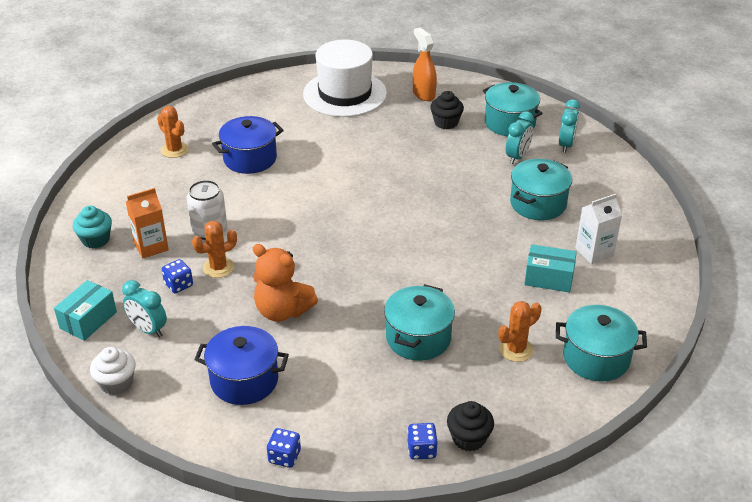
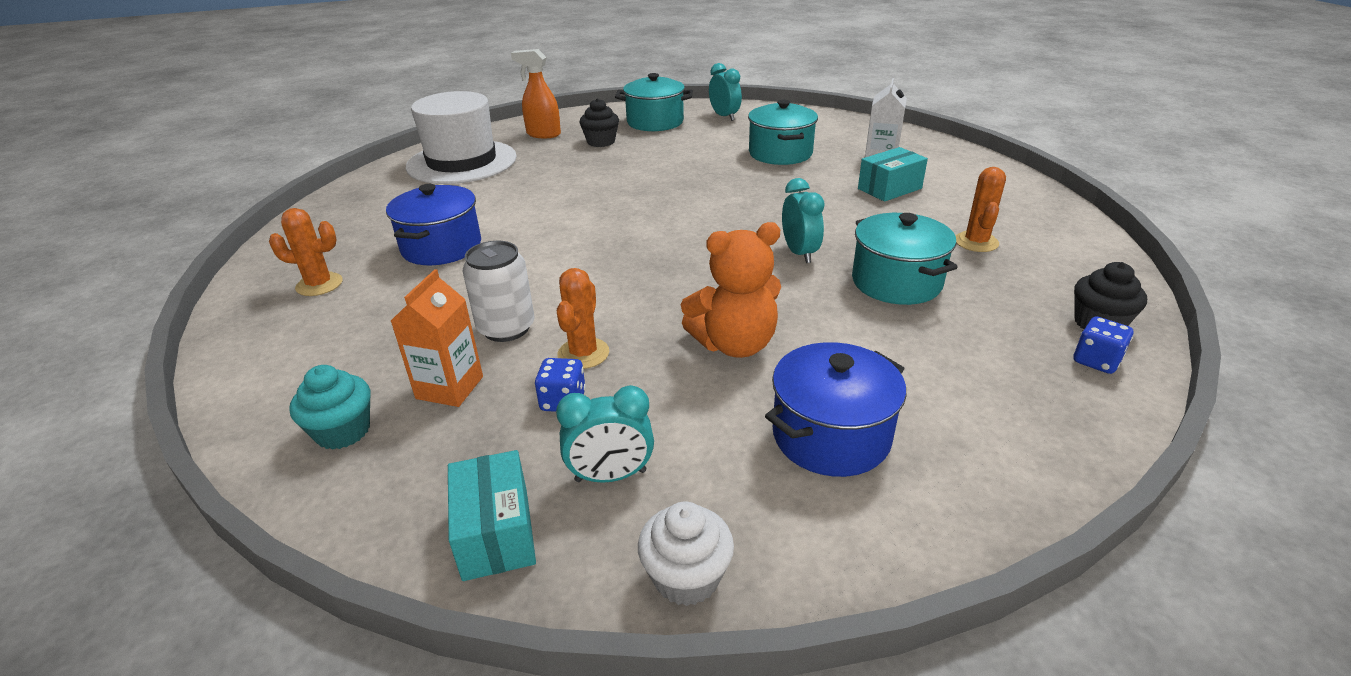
camera: 45 degrees left, 5 degrees down
(284, 456) = (1027, 474): blue dice -> none
(517, 157) = (704, 136): turquoise clock -> turquoise clock (799, 253)
(596, 358) = (1029, 214): turquoise pot -> none

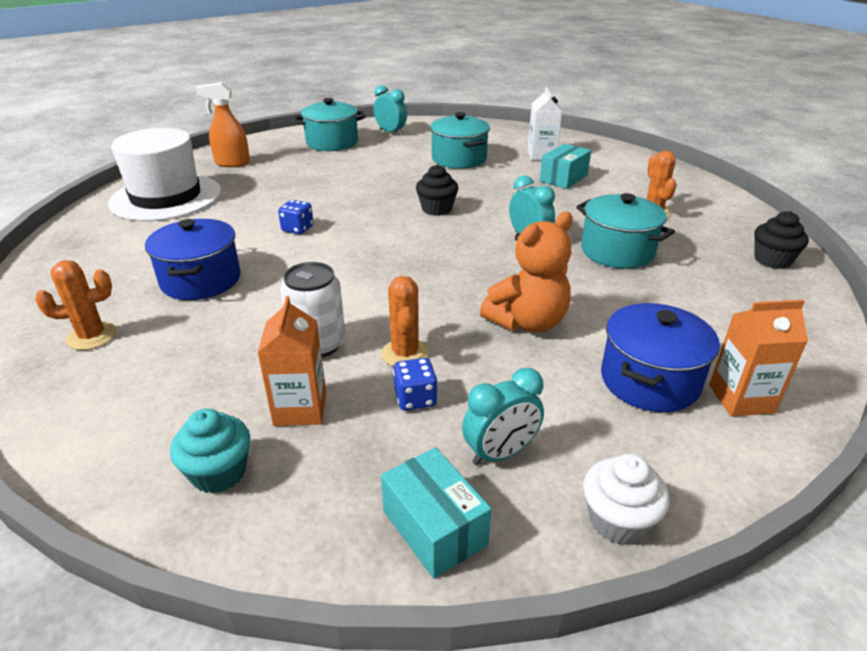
camera: 20 degrees left, 0 degrees up
(601, 142) = (293, 165): black cupcake -> black cupcake (437, 209)
(931, 481) = (741, 399): none -> orange carton
(1096, 361) = (788, 287): blue dice -> blue dice (297, 229)

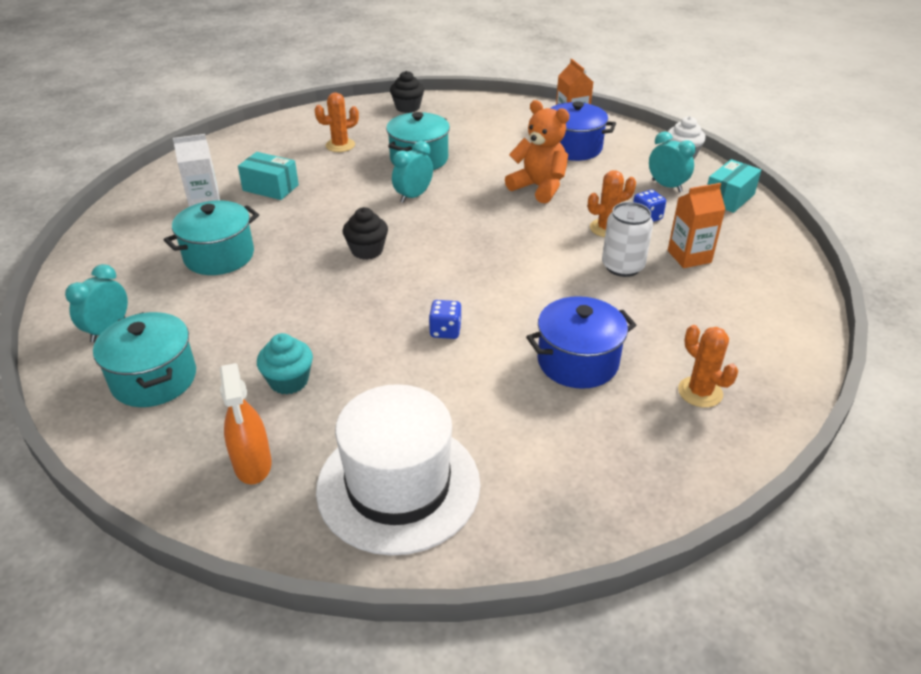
camera: 105 degrees left, 5 degrees up
(219, 472) = (760, 270): turquoise cupcake -> turquoise cupcake (289, 381)

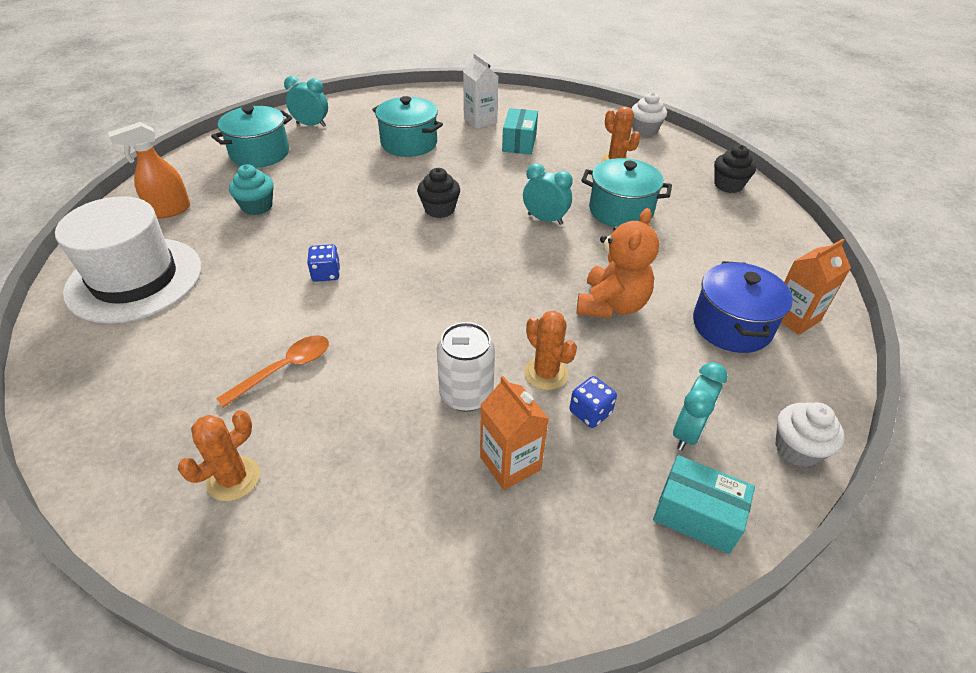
camera: 75 degrees right, 5 degrees up
(296, 121) = (645, 130): none -> white cupcake
(577, 362) = (284, 369): blue pot -> orange spoon

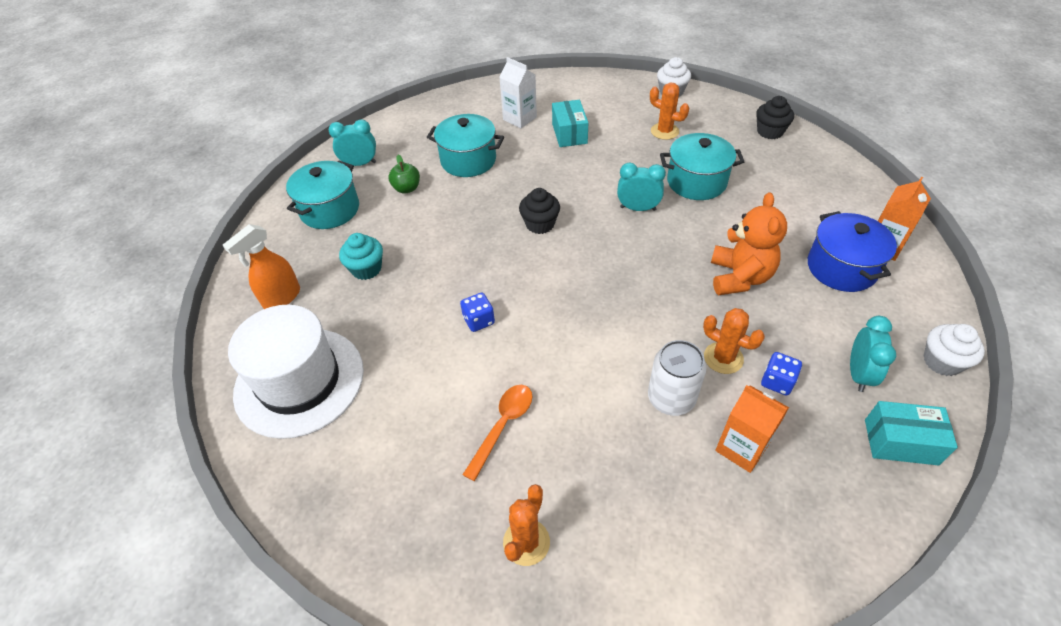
camera: 15 degrees left, 5 degrees up
(338, 153) = (407, 188): none -> green apple

